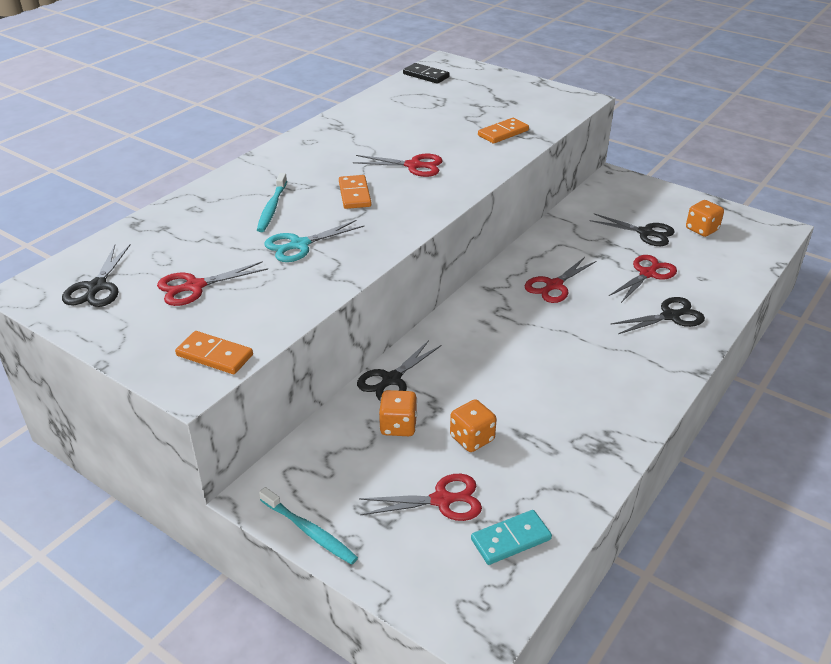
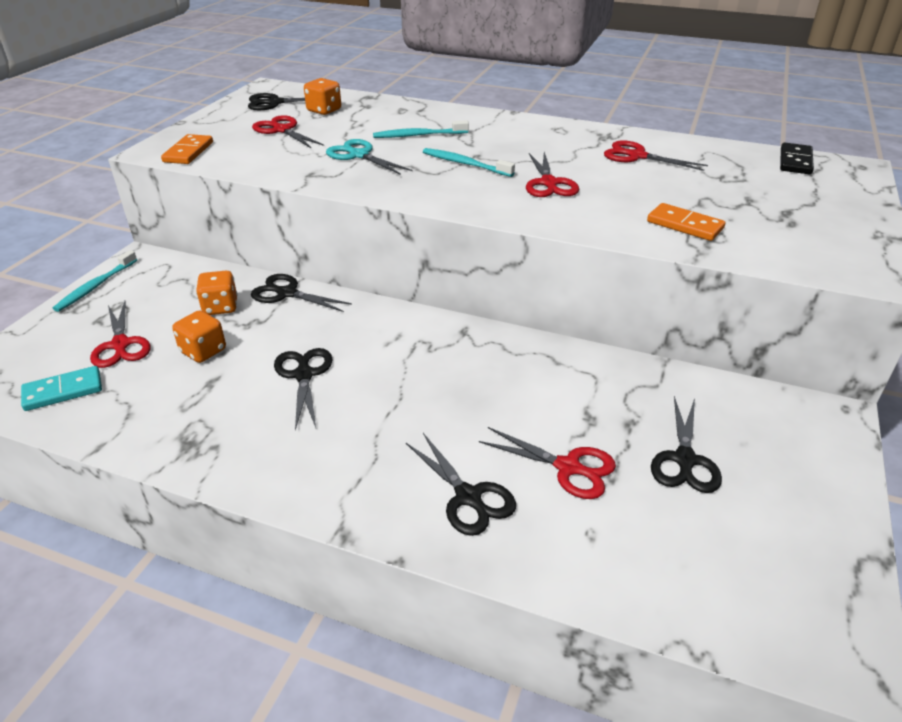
camera: 75 degrees right, 0 degrees up
(355, 194) = (465, 164): orange domino -> turquoise toothbrush
(510, 539) = (63, 391): turquoise domino -> turquoise domino turned 75 degrees counterclockwise
(525, 377) = (304, 375): none -> black scissors
(554, 285) = (493, 379): red scissors -> red scissors (637, 156)
(701, 229) = (747, 532): orange dice -> orange dice (324, 110)

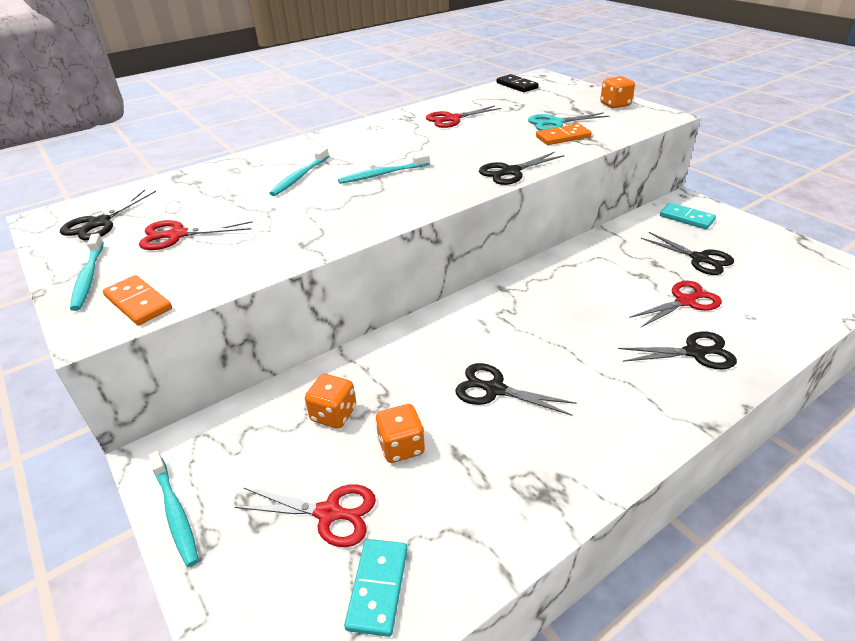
camera: 55 degrees left, 0 degrees up
(207, 127) = (88, 277): none -> turquoise toothbrush
(287, 293) = (355, 363): black scissors -> black scissors (511, 172)
(324, 110) = (169, 203): orange dice -> orange dice (615, 105)
(359, 155) = (298, 212): turquoise scissors -> turquoise scissors (555, 123)
(549, 183) = (455, 156): red scissors -> none
(781, 425) = (686, 218): none -> turquoise domino

